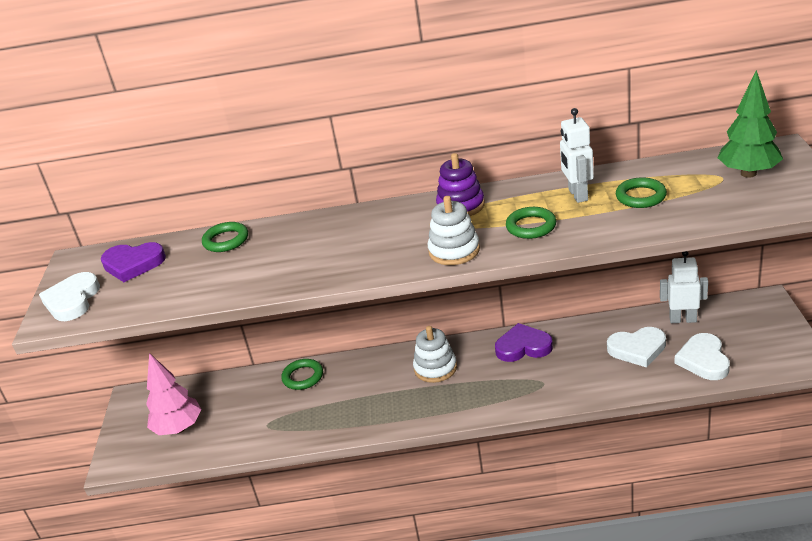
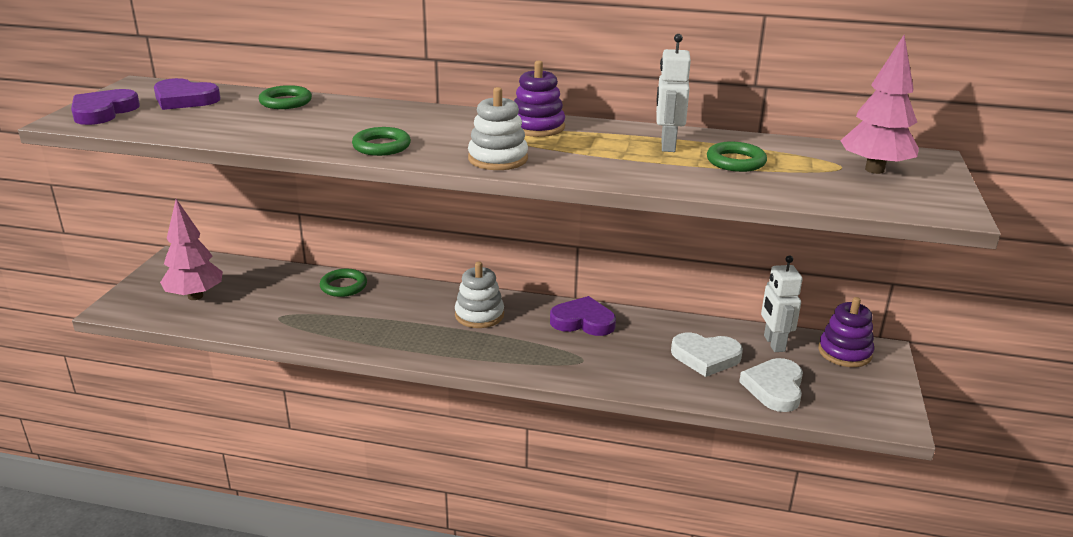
camera: 10 degrees right, 5 degrees down
(72, 300) = (103, 112): white heart -> purple heart
(531, 226) = (595, 158): green ring -> green ring (381, 146)
(683, 319) = (773, 343): white robot -> white robot turned 120 degrees counterclockwise
(740, 310) = (844, 352): none -> purple stacking toy
(748, 173) = (874, 170): green tree -> pink tree

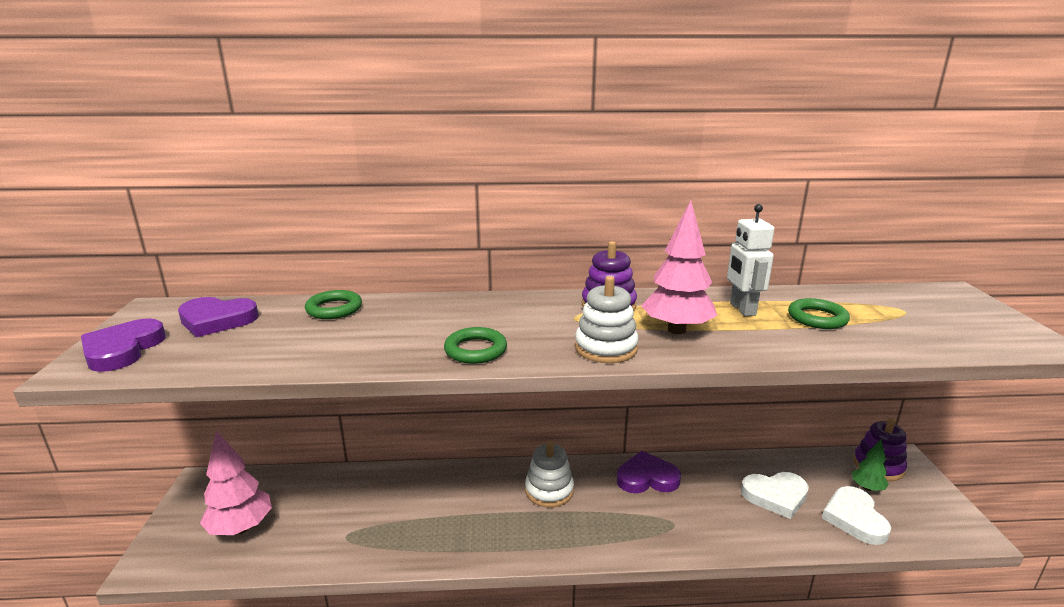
camera: 15 degrees left, 5 degrees down
(343, 286) = (399, 482): green ring -> none
(773, 343) = (818, 468): white robot -> none
(813, 367) = (867, 488): none -> green tree
(874, 170) = (932, 310): pink tree -> pink tree (676, 330)

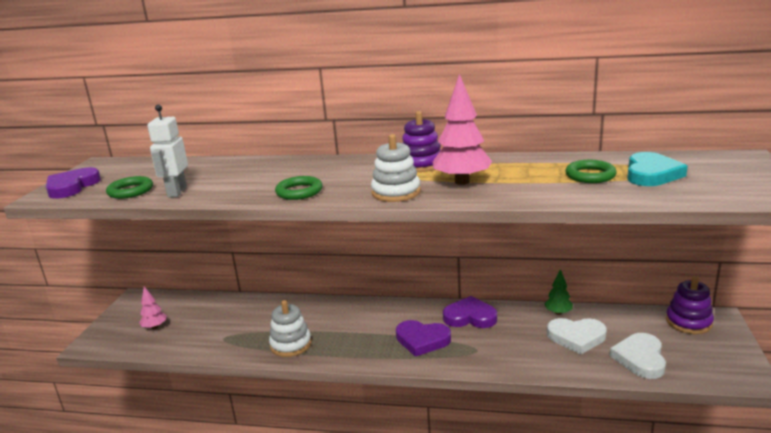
camera: 15 degrees right, 0 degrees up
(217, 320) = (136, 171): purple heart -> purple heart (422, 340)
(241, 527) = (155, 327): pink tree -> pink tree, size x0.55
(334, 309) = (216, 165): green ring -> green ring (130, 191)
(549, 490) = (385, 320): white stacking toy -> white stacking toy (291, 344)
(742, 309) = (530, 168): white robot -> white robot (177, 192)
(867, 488) = (666, 337): green tree -> green tree (558, 313)
(881, 315) = (651, 174): none -> turquoise heart

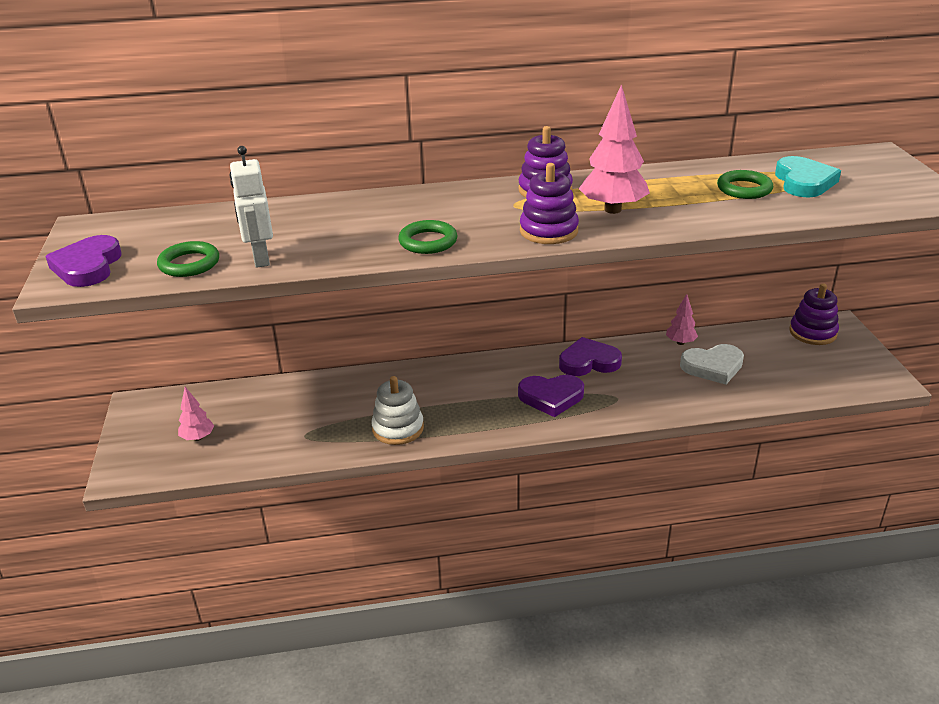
camera: 20 degrees left, 10 degrees up
(396, 192) = (548, 231): white stacking toy -> purple stacking toy
(558, 313) = (680, 342): green tree -> pink tree
(640, 358) = (785, 379): white heart -> none

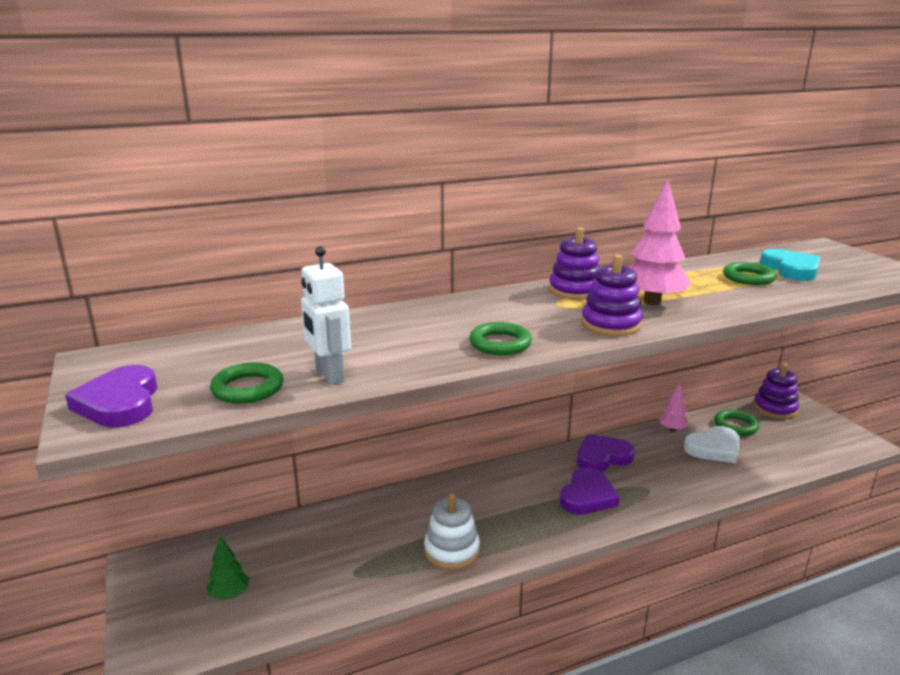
camera: 15 degrees left, 10 degrees down
(198, 438) = (229, 595): pink tree -> green tree
(551, 397) = (587, 496): purple heart -> purple heart turned 45 degrees counterclockwise
(753, 346) = (735, 426): none -> green ring

